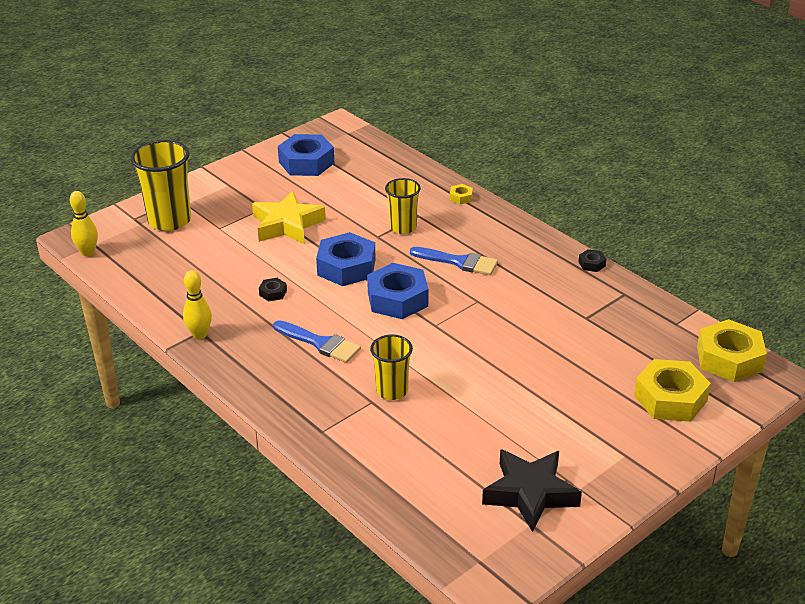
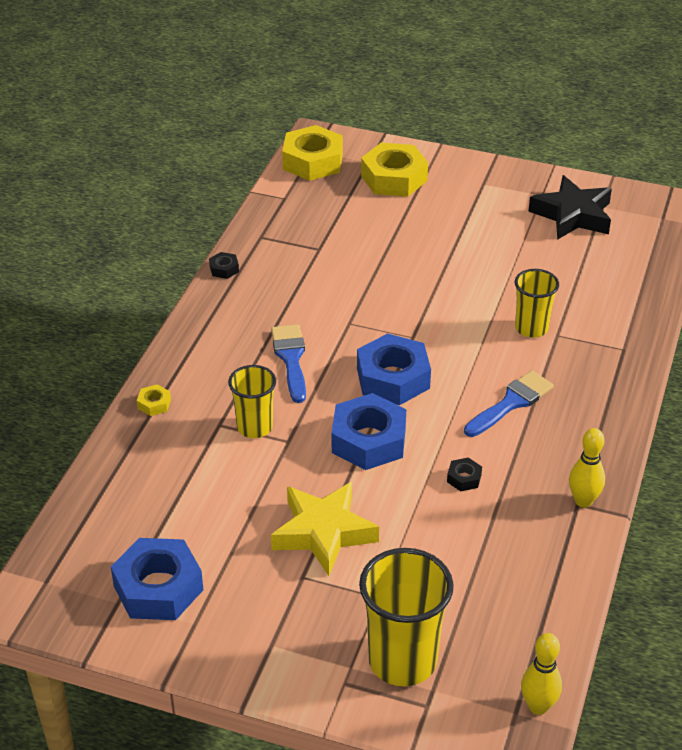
camera: 120 degrees left, 5 degrees up
(320, 343) = (511, 403): blue brush -> blue brush turned 45 degrees clockwise

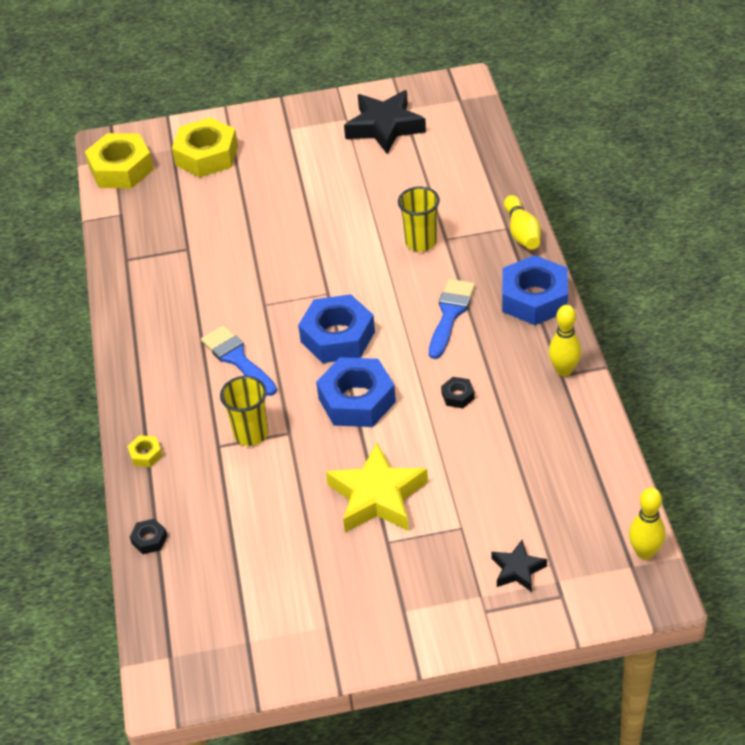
camera: 25 degrees left, 5 degrees up
(158, 588) = (273, 612): blue nut -> blue nut (534, 298)
(224, 269) = (115, 303): black nut -> black nut (149, 539)
(402, 660) = (517, 570): yellow cup -> black star
(635, 359) = (522, 232): none -> yellow bowling pin

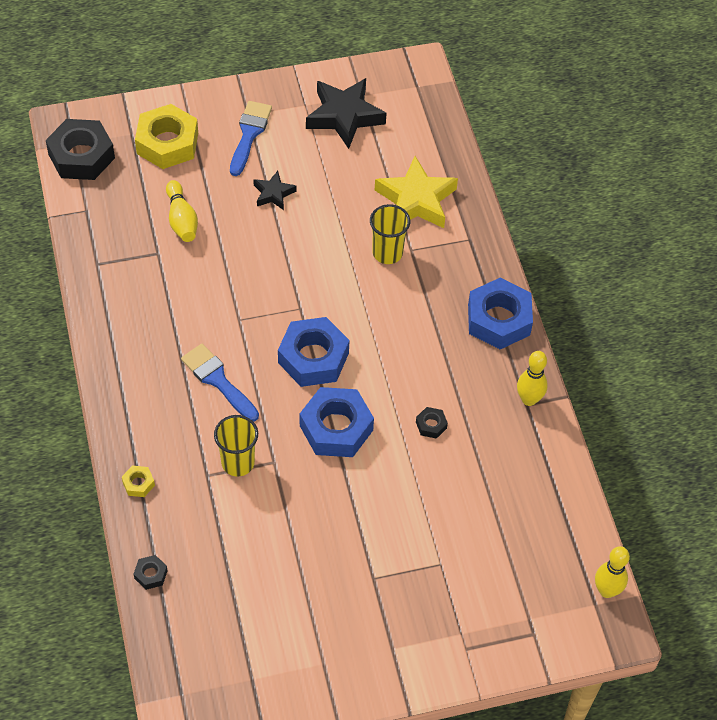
camera: 10 degrees left, 10 degrees up
(121, 169) = (81, 156): yellow nut -> black nut
(377, 496) = (361, 531): yellow star -> yellow star (416, 200)
(450, 314) = (419, 335): blue brush -> blue brush (249, 134)
(517, 570) = (493, 607): black star -> black star (273, 194)
(522, 232) = (484, 245): yellow bowling pin -> yellow bowling pin (181, 220)

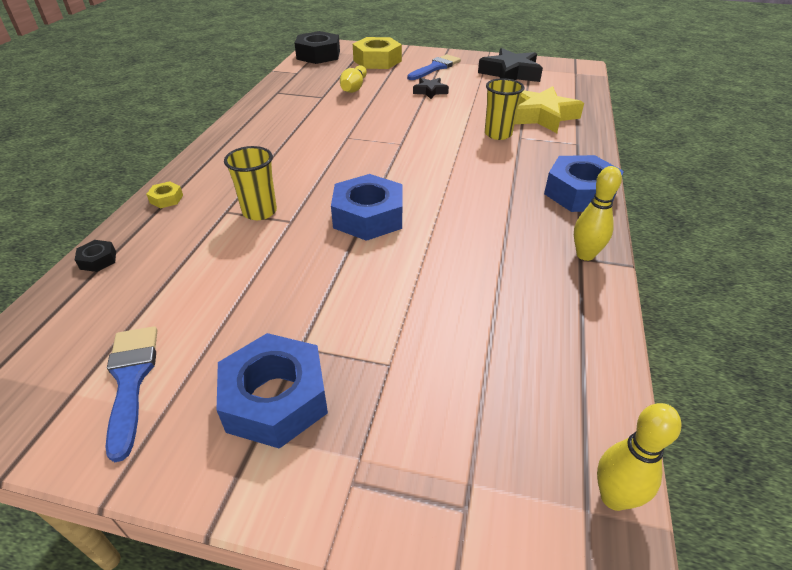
camera: 30 degrees right, 15 degrees down
(218, 380) = (297, 162): blue brush -> blue brush (131, 380)
(313, 358) = (387, 171): blue nut -> blue nut (276, 399)
(431, 425) = (464, 242): black nut -> none

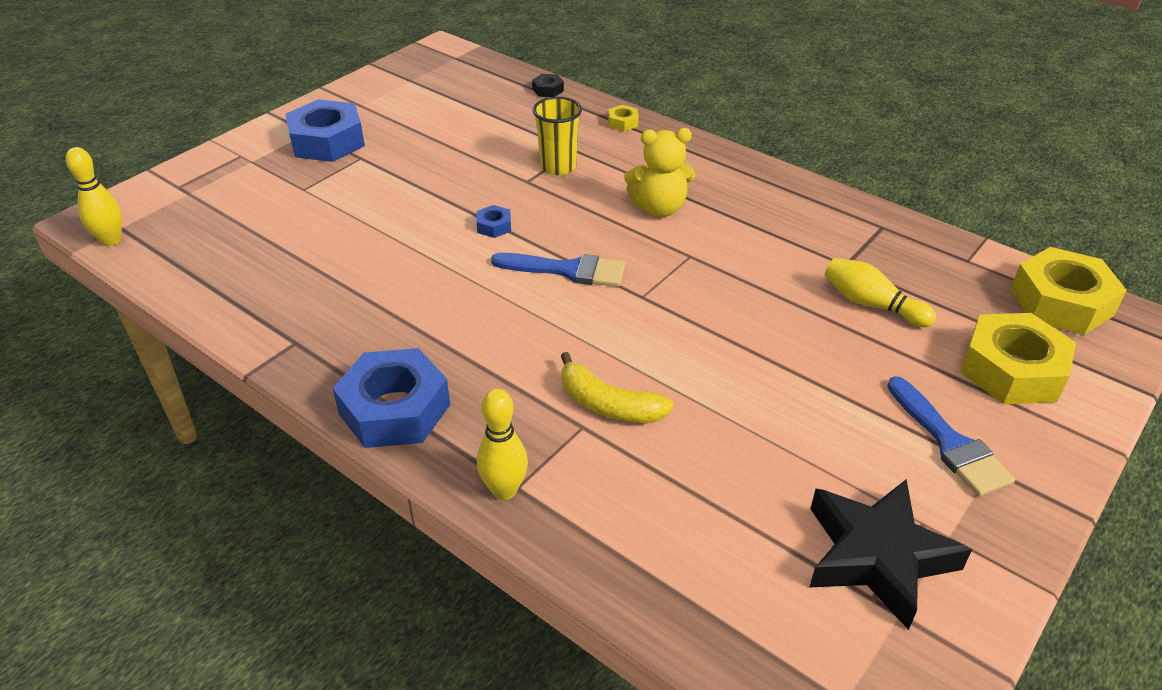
camera: 115 degrees right, 0 degrees up
(131, 380) = (400, 97): blue brush -> blue brush (567, 270)
(298, 157) = (659, 208): none -> yellow teddy bear
(318, 55) = (1061, 302): black nut -> yellow nut
(368, 216) = (494, 226): blue nut -> blue nut, size x0.43
(430, 91) = (821, 389): black star -> none
(498, 134) = (608, 405): yellow cup -> yellow banana
(541, 116) = (641, 495): yellow star -> none
(585, 255) = (295, 348): yellow bowling pin -> yellow bowling pin (504, 490)

